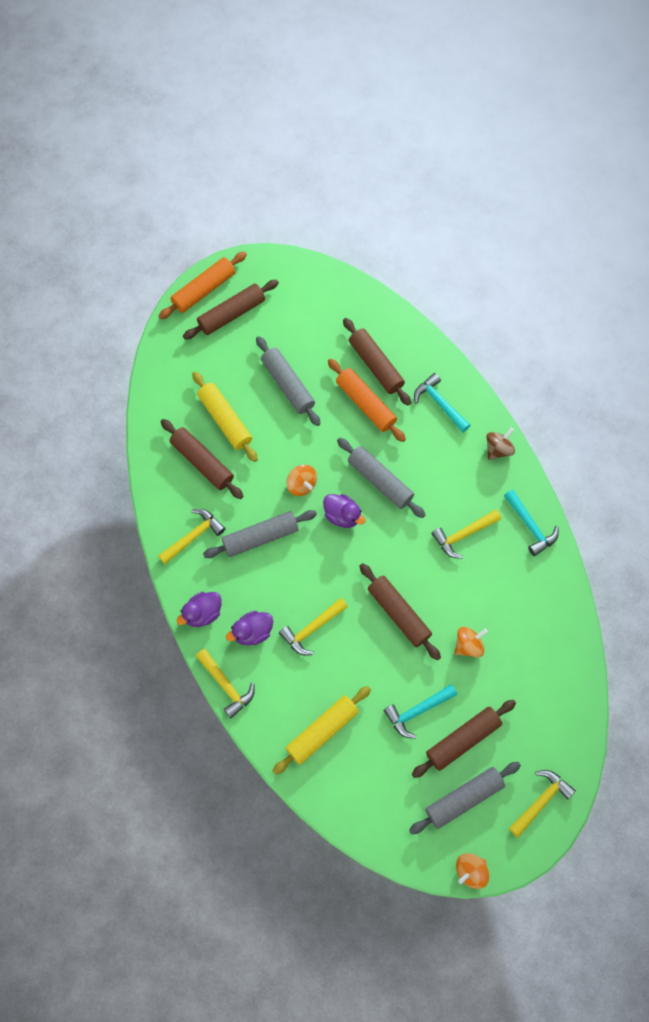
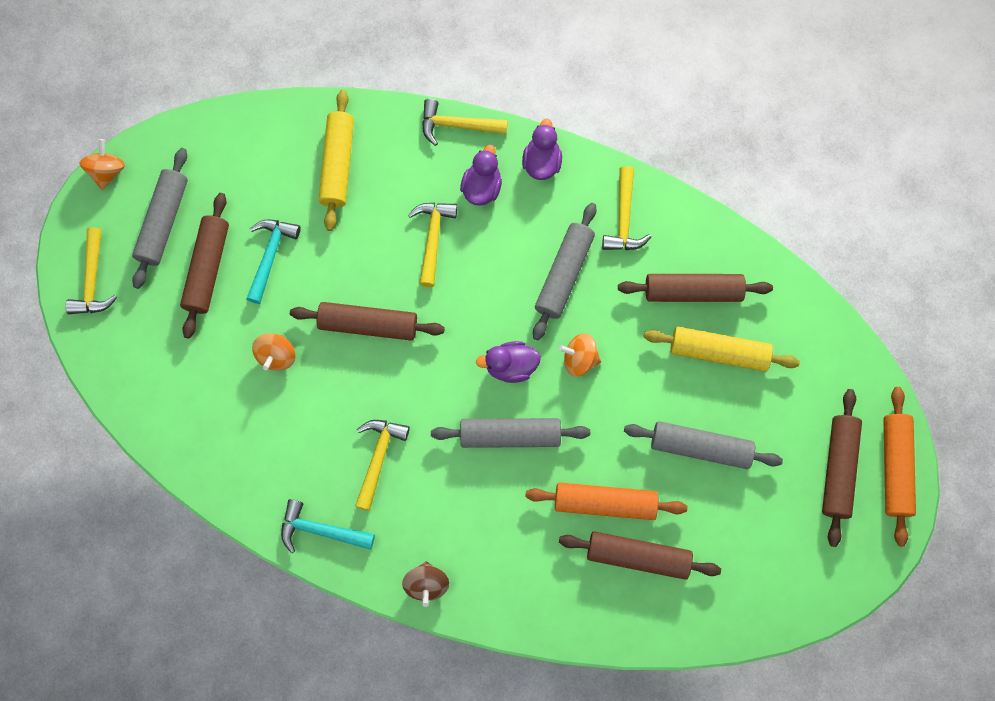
camera: 135 degrees right, 5 degrees up
(439, 403) = (533, 577): turquoise hammer -> none

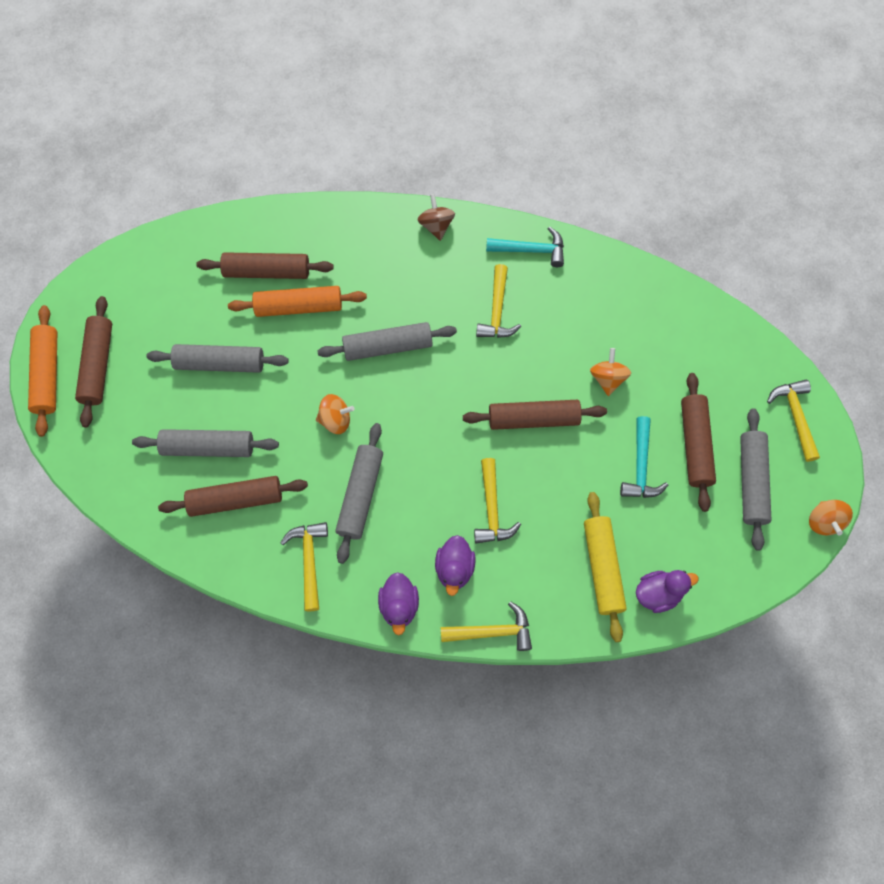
camera: 170 degrees right, 5 degrees down
(510, 366) = (397, 404): purple duck -> purple duck (658, 593)
(718, 352) = (208, 447): yellow rolling pin -> grey rolling pin

